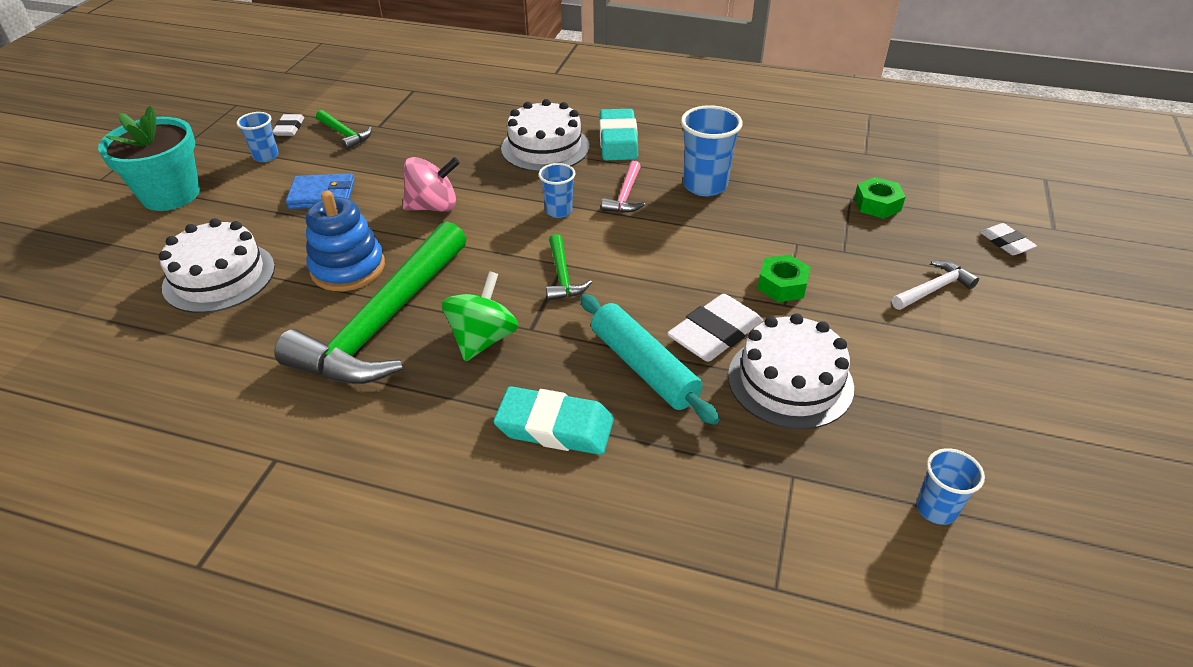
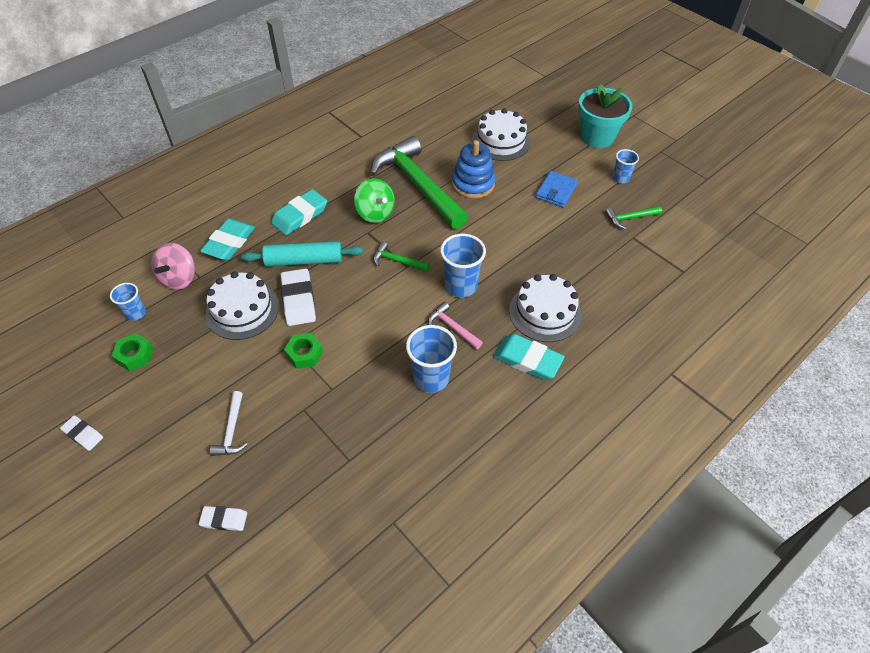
camera: 120 degrees right, 10 degrees up
(289, 128) = (654, 195): white eraser -> white eraser (83, 434)
(434, 207) = (508, 232): pink spinning top -> pink spinning top (179, 278)
(558, 211) = (461, 286): blue cup -> blue cup, size x1.68
(692, 485) = (229, 243): none -> turquoise eraser
(877, 204) = (328, 471): green nut -> green nut (135, 355)

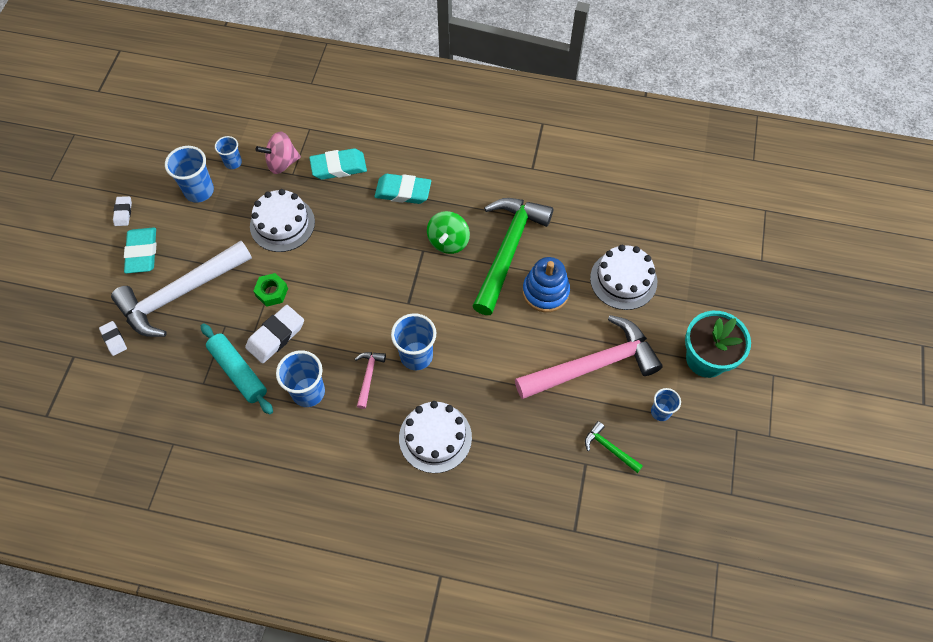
camera: 55 degrees right, 10 degrees up
(135, 355) = (199, 191): green nut -> blue cup
(232, 431) = (179, 294): white hammer -> white hammer, size x2.38
(298, 300) = (318, 253): white eraser -> white eraser (276, 336)
(304, 261) = (358, 228): turquoise rolling pin -> turquoise rolling pin (238, 372)
(397, 261) = (408, 292): green hammer -> none
(527, 360) = (375, 452): turquoise eraser -> turquoise eraser (142, 253)
(556, 191) = (594, 365): blue wallet -> pink hammer

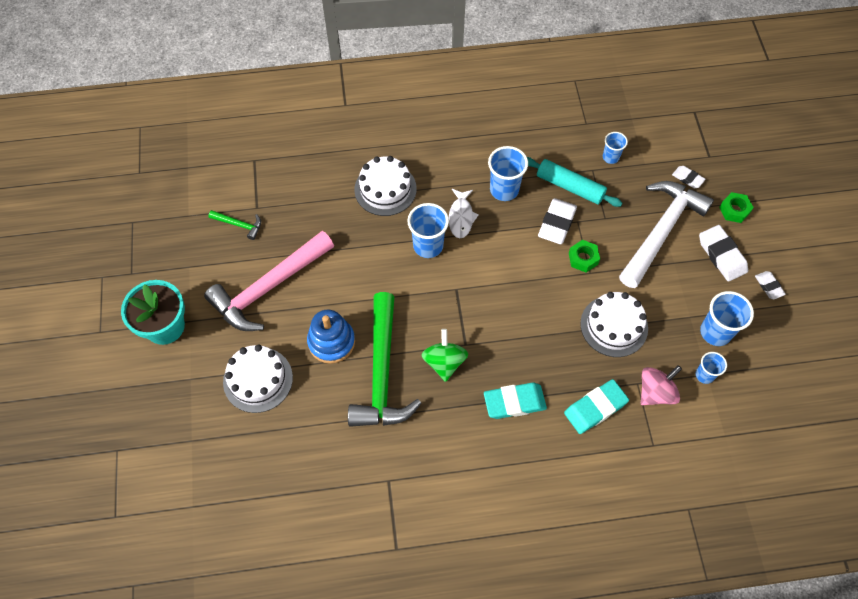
camera: 160 degrees right, 0 degrees up
(95, 291) = (734, 210): none -> green nut
(142, 253) = (721, 255): turquoise eraser -> white eraser
(368, 376) = (461, 217): pink hammer -> white fish
(660, 412) = (200, 267): blue cup -> blue cup (610, 157)

